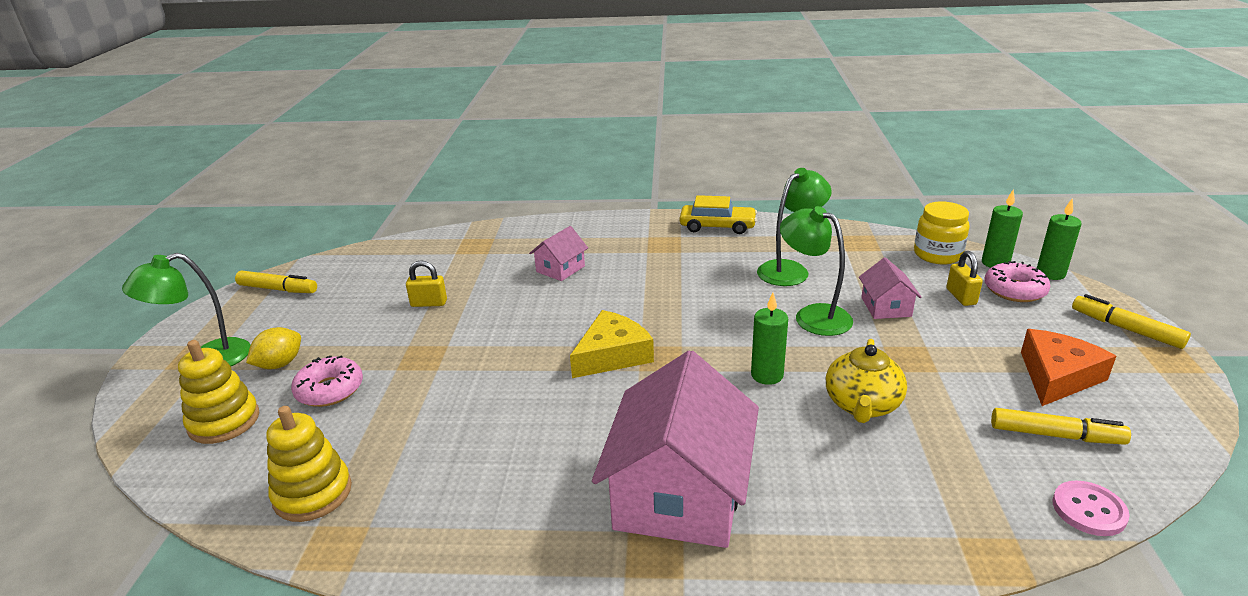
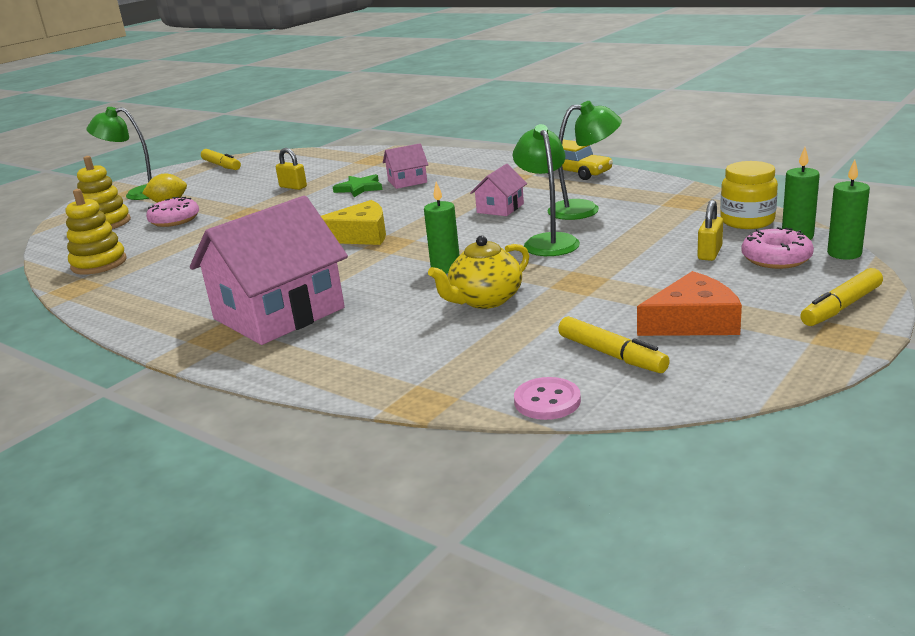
camera: 35 degrees right, 5 degrees down
(517, 289) = (359, 188): none -> green star
(886, 307) = (623, 247): pink house -> pink house (500, 208)
(1126, 329) = (841, 307): yellow marker -> yellow marker turned 120 degrees counterclockwise

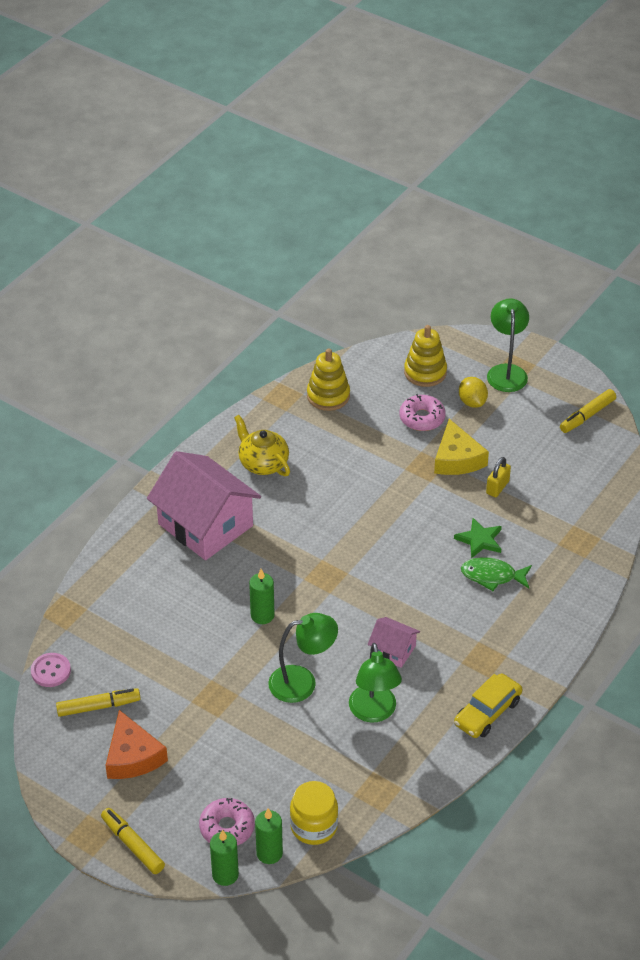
camera: 85 degrees right, 20 degrees up
(360, 235) = (349, 554): yellow cheese -> yellow cheese (457, 458)
(407, 181) = (492, 576): pink house -> green fish
(485, 300) = (197, 640): yellow teapot -> yellow teapot (263, 463)
(611, 354) = (98, 706): yellow marker -> yellow marker turned 150 degrees counterclockwise
(709, 253) = (249, 787): yellow padlock -> none

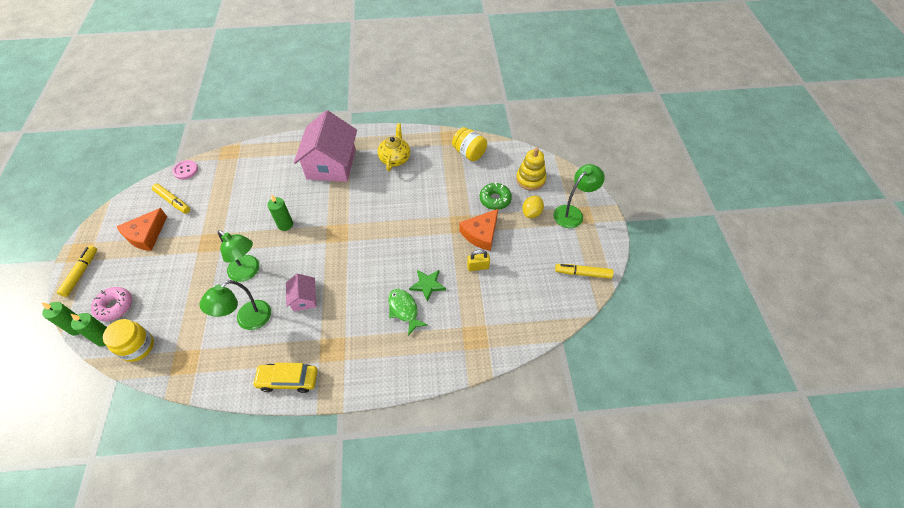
camera: 50 degrees right, 10 degrees up
(328, 396) = (469, 153): yellow stacking toy -> yellow jar
(422, 418) = (495, 199): pink donut -> green donut
(457, 458) = (481, 234): yellow cheese -> orange cheese

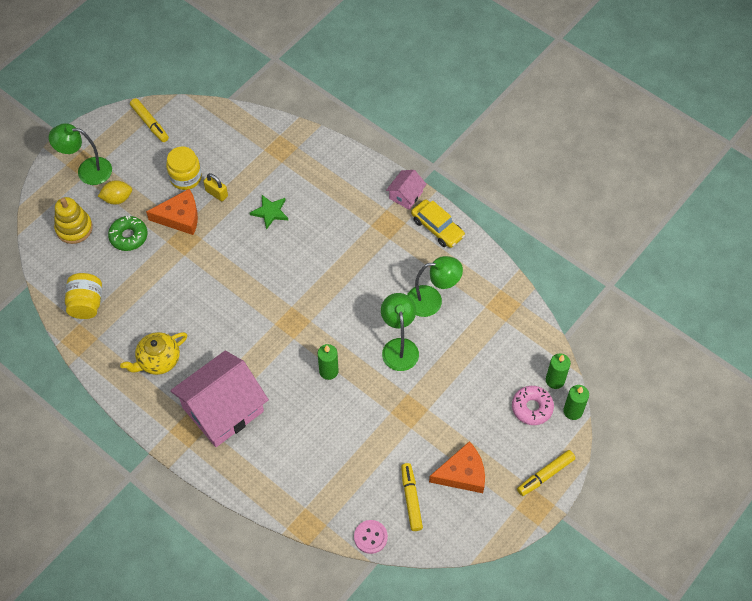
camera: 135 degrees left, 5 degrees up
(138, 347) = (532, 349): yellow jar -> yellow jar (186, 177)
(304, 298) = (374, 282): pink house -> pink house (406, 195)
(404, 310) = (308, 208): green fish -> none

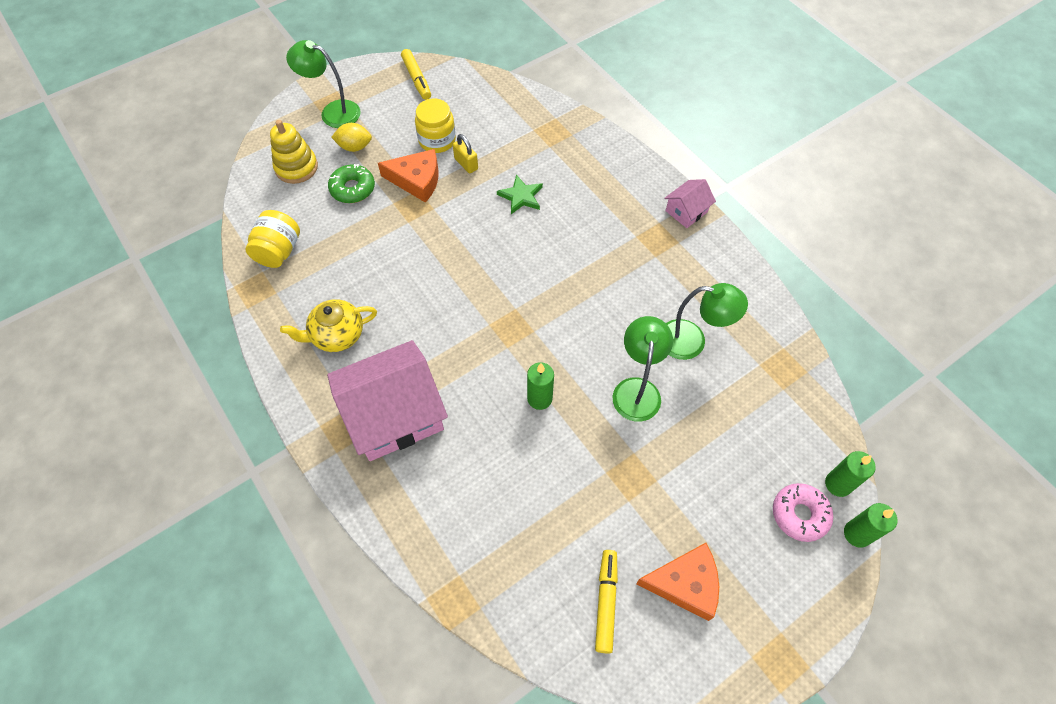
camera: 15 degrees right, 0 degrees up
(370, 537) = (536, 643): pink button -> none
(437, 228) = (717, 256): yellow car -> none
(545, 475) = (803, 618): yellow marker -> none

